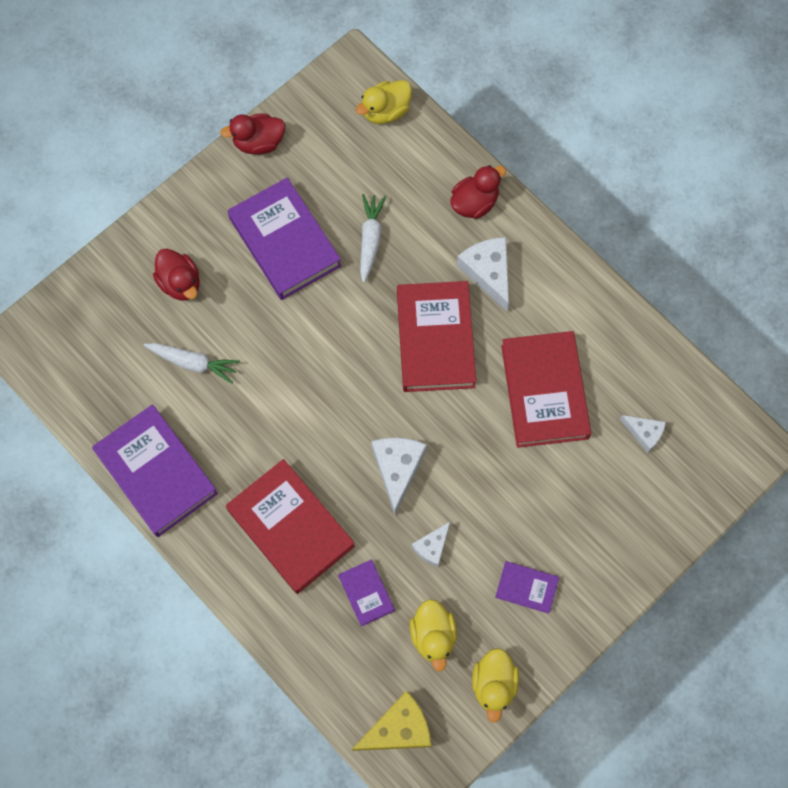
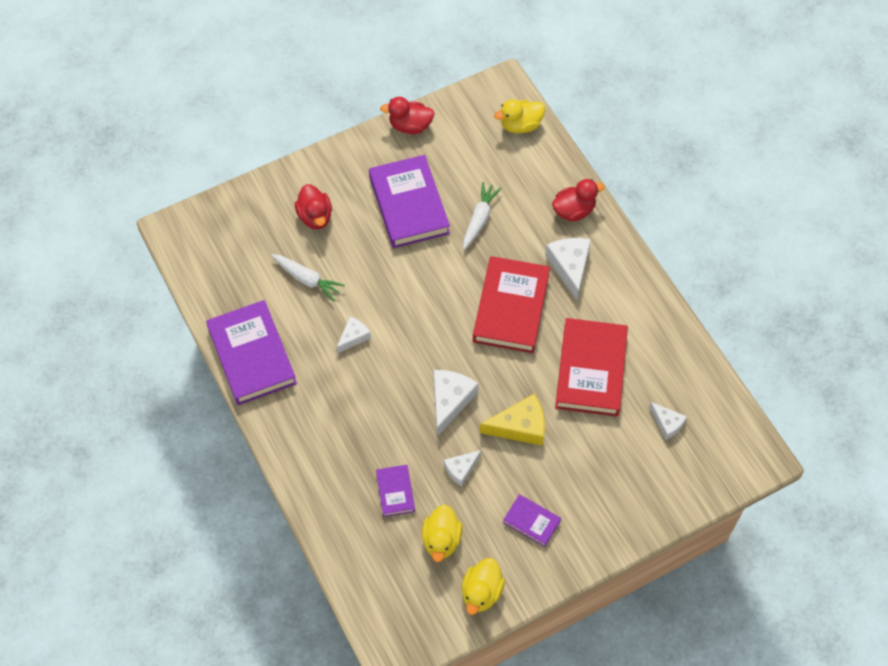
camera: 15 degrees right, 10 degrees down
(266, 420) = (353, 337): none -> white cheese
(291, 528) = (348, 425): red book -> none
(398, 729) = (390, 606): yellow cheese -> yellow cheese (520, 426)

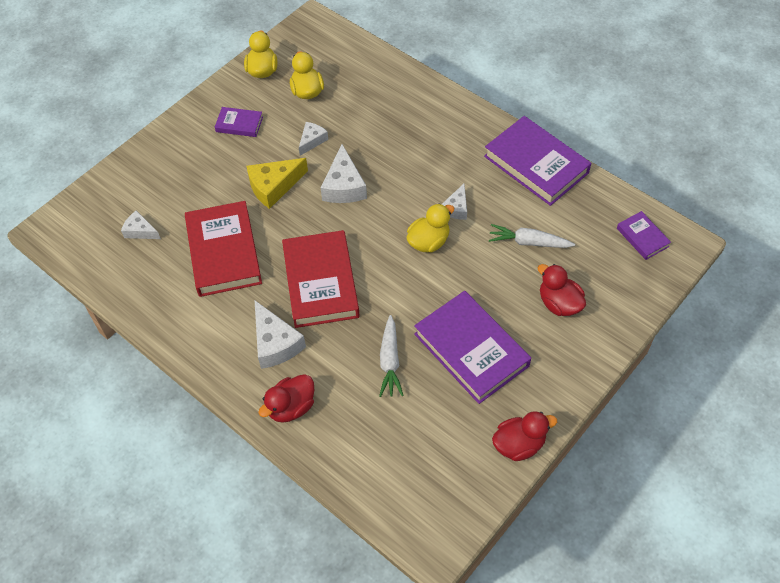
camera: 160 degrees right, 5 degrees down
(395, 492) = (359, 109): purple book -> purple book (642, 237)
(520, 125) = (391, 494): yellow duck -> yellow duck (428, 242)

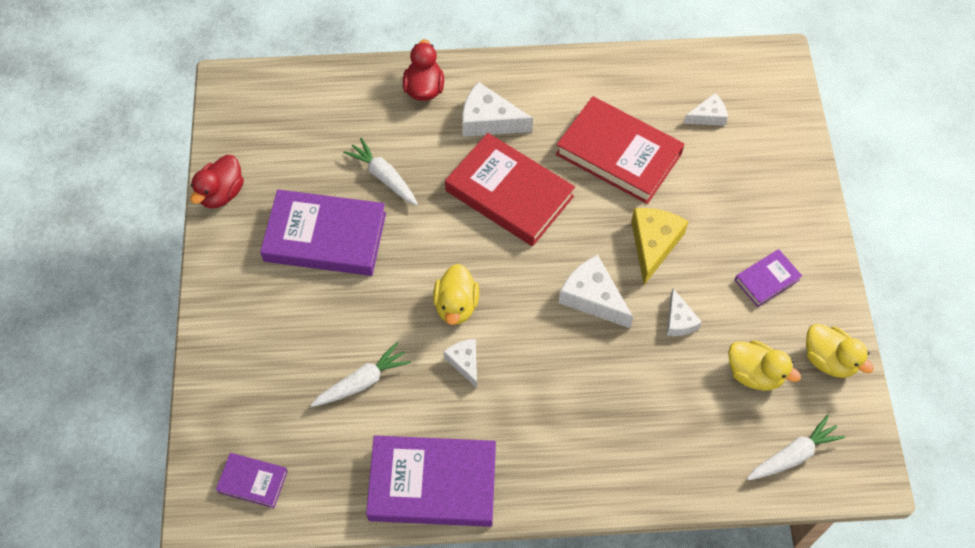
camera: 135 degrees right, 5 degrees up
(335, 50) = (793, 455): none -> white carrot
(559, 303) = (282, 340): red duck -> none

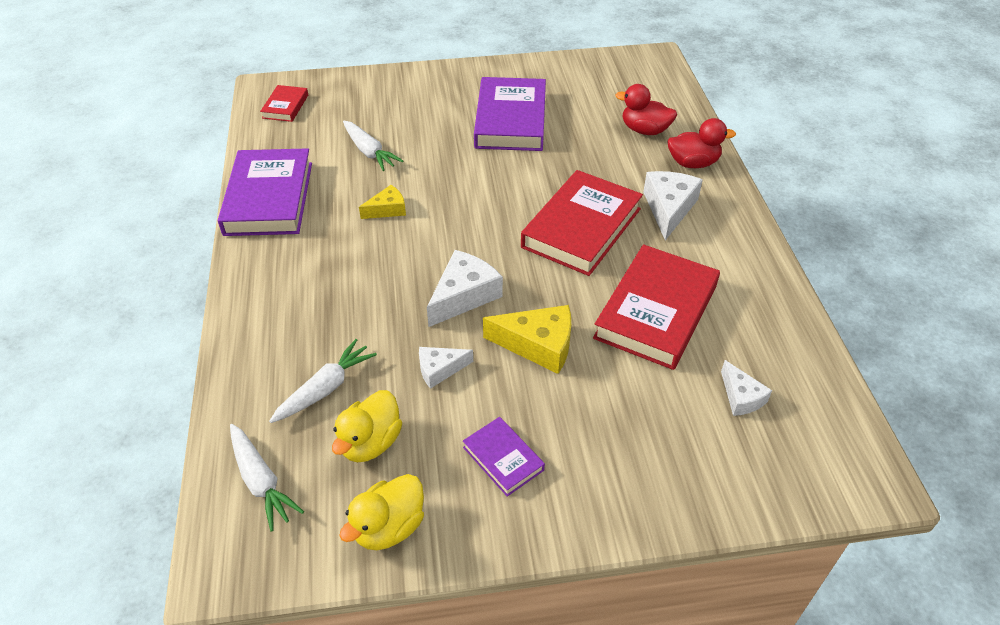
camera: 85 degrees right, 15 degrees down
(221, 193) = (544, 65): red duck -> red duck (644, 130)
(252, 481) = (285, 106): purple book -> red book
(384, 177) = (581, 147): white carrot -> white carrot (325, 388)
(456, 305) = (447, 200): yellow duck -> none
(465, 362) = (387, 209): white cheese -> yellow cheese

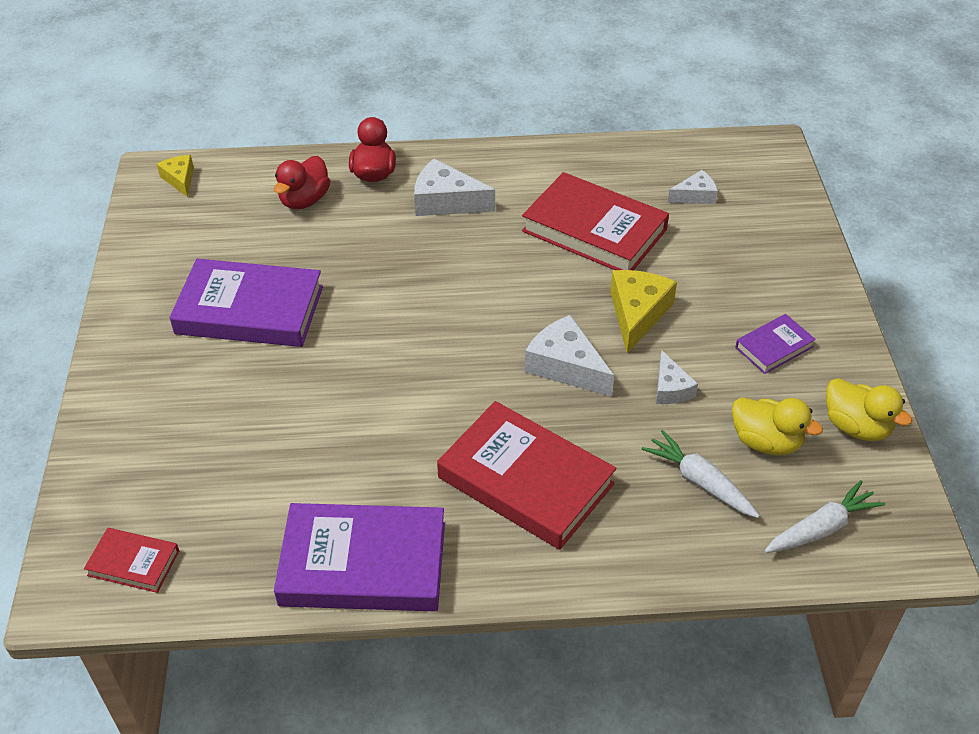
camera: 85 degrees left, 0 degrees up
(369, 152) = (282, 454): white carrot -> none
(387, 209) = (409, 433): yellow cheese -> yellow cheese (180, 179)
(582, 228) = (468, 267): red book -> red book (526, 480)

